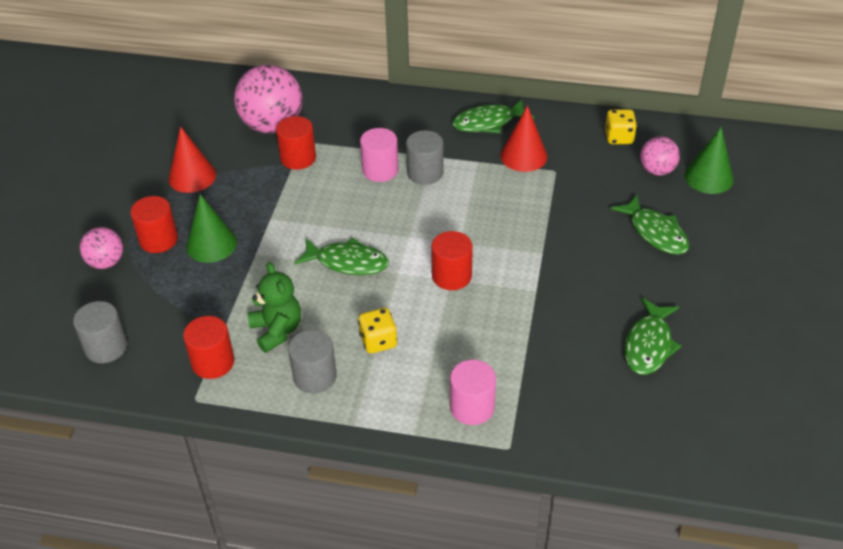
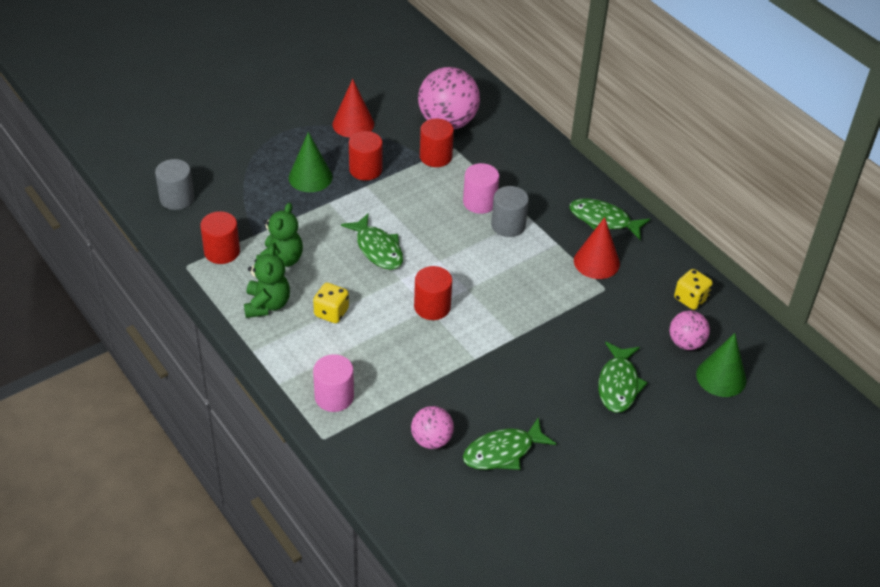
camera: 40 degrees right, 0 degrees up
(106, 262) = (237, 145): pink ball -> pink ball (431, 440)
(158, 240) = (283, 152): red cylinder -> red cylinder (365, 169)
(315, 376) = (267, 305): grey cylinder -> green teddy bear

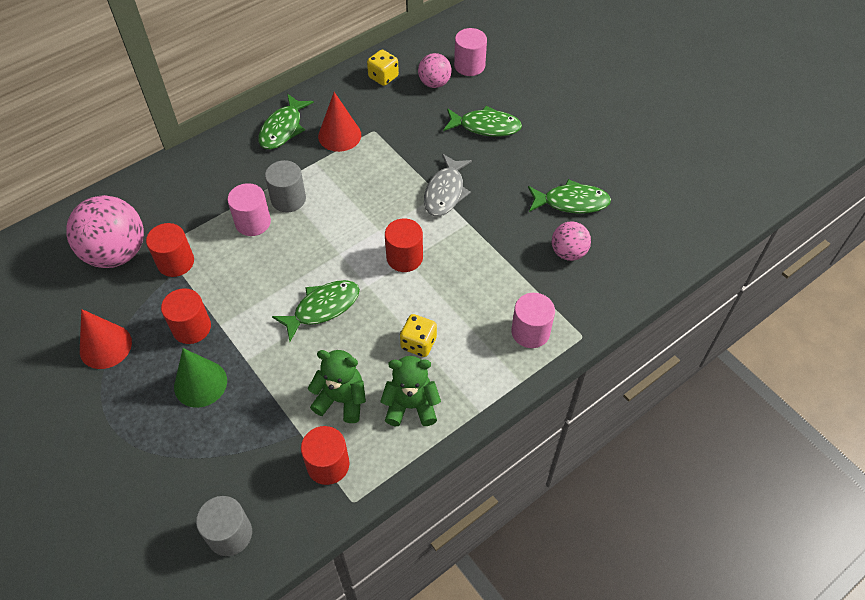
camera: 90 degrees left, 10 degrees up
(503, 452) = (571, 202): green fish -> green fish turned 60 degrees counterclockwise
(518, 343) = (445, 192): none -> grey fish
(721, 377) = (469, 66): green cone -> pink cylinder

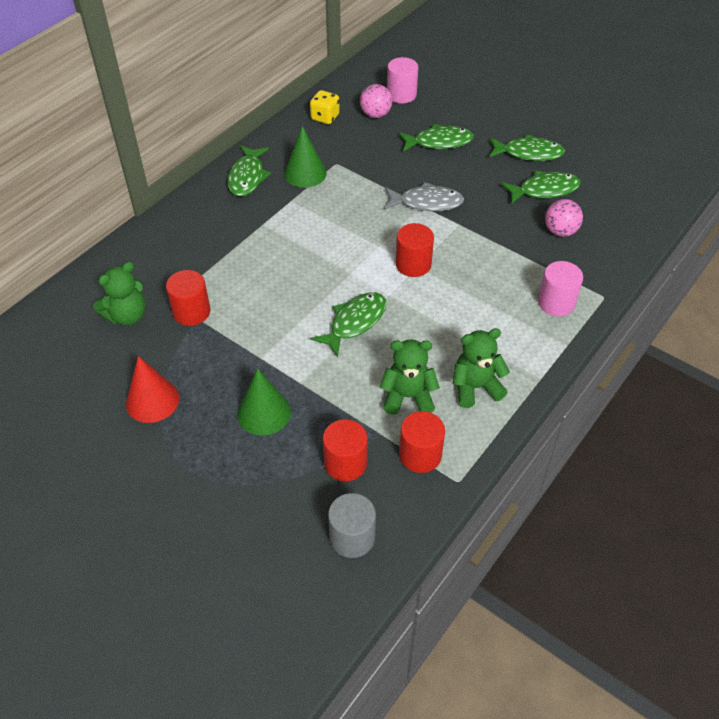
camera: 15 degrees left, 5 degrees down
(117, 253) = (127, 316): pink ball -> green teddy bear
(191, 328) = (233, 366): red cylinder -> red cylinder (345, 463)
(253, 222) = (253, 262): pink cylinder -> none
(288, 199) = (279, 236): grey cylinder -> none
(339, 135) = (305, 173): red cone -> green cone
(418, 343) = (459, 333): yellow dice -> none
(445, 192) = (426, 202): grey fish -> grey fish turned 90 degrees counterclockwise
(572, 157) = (528, 153): none -> green fish

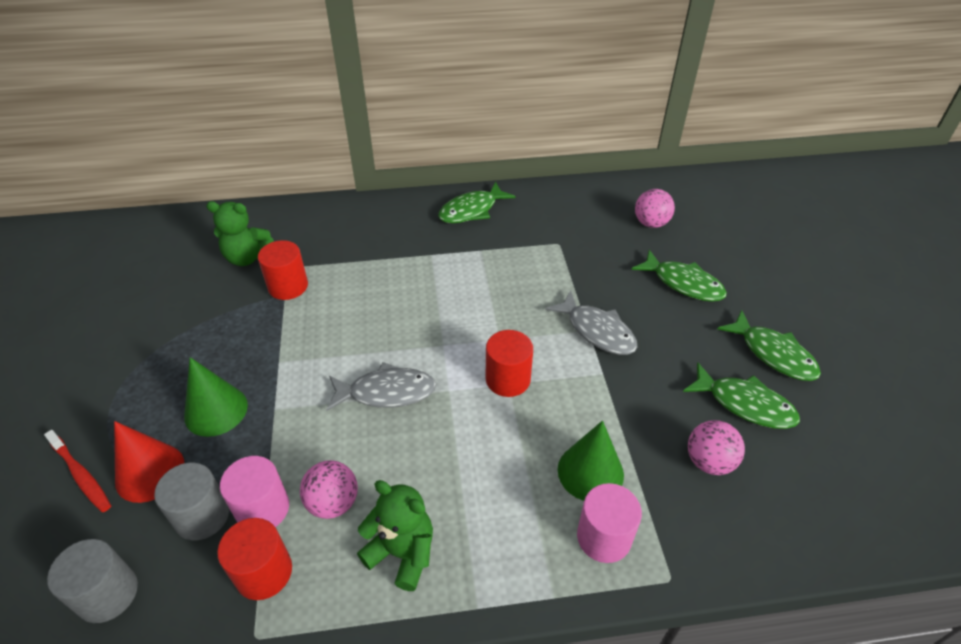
camera: 45 degrees right, 5 degrees down
(152, 400) = (169, 333): red cone -> red cone (150, 472)
(234, 511) = (81, 475): none -> red toothbrush
(305, 173) = (521, 235): green cone -> green cone (590, 472)
(325, 117) = (600, 200): yellow dice -> none
(345, 463) = (202, 516): red cylinder -> grey cylinder
(354, 322) = (386, 392): green fish -> grey fish
(401, 95) = (699, 220): pink cylinder -> pink cylinder (262, 509)
(408, 396) = (333, 503): green teddy bear -> pink ball

